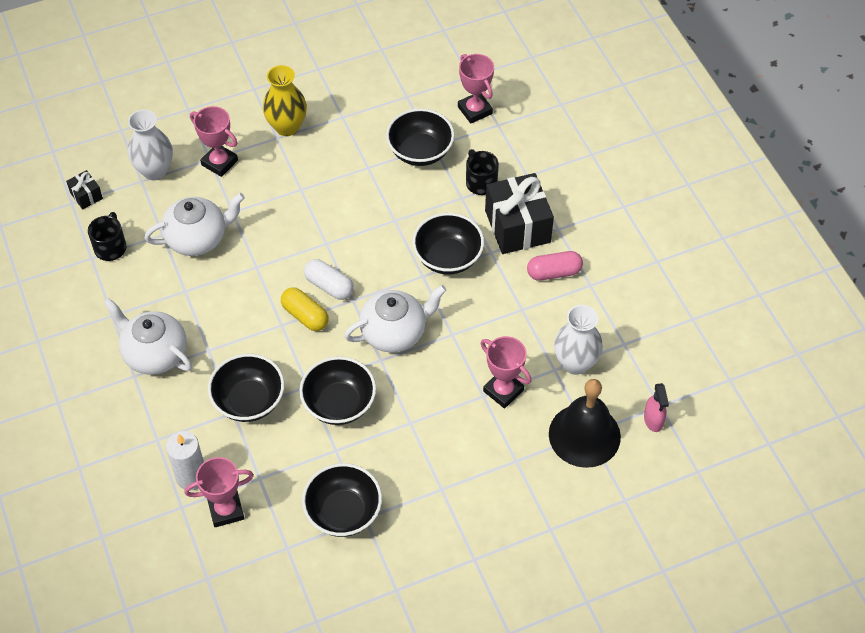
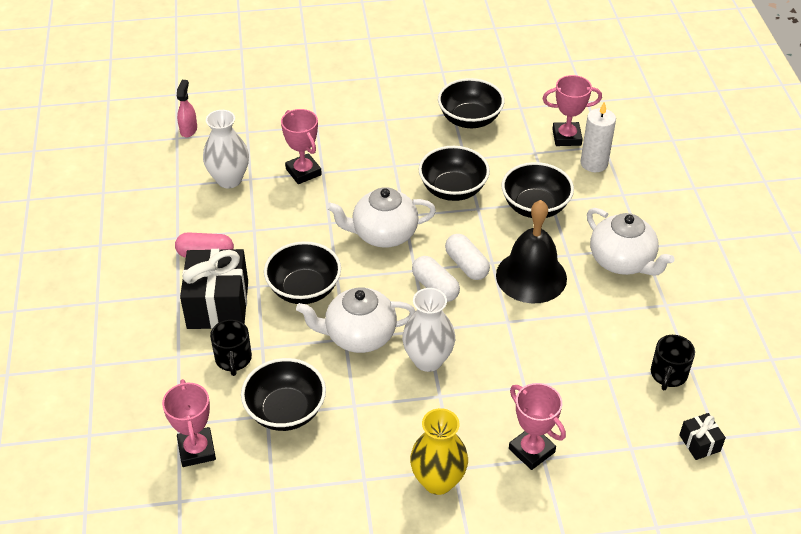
camera: 165 degrees left, 10 degrees down
(155, 170) = (613, 458): white vase -> white vase (428, 360)
(197, 238) = (568, 364): white teapot -> white teapot (359, 336)
(305, 316) = (466, 265): yellow capsule -> white capsule
(584, 435) = (251, 131): black bell -> black bell (531, 276)

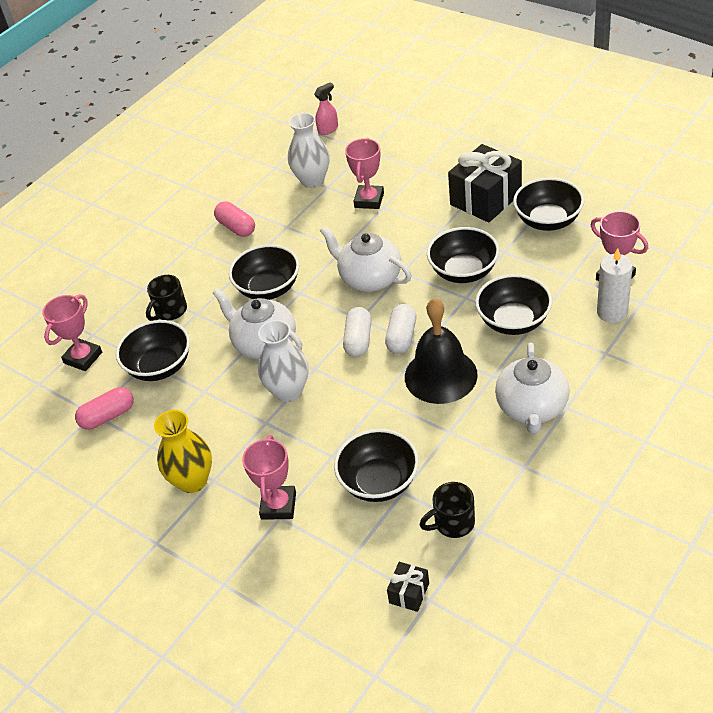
camera: 50 degrees right, 0 degrees up
(218, 305) = (204, 267): black gift -> black gift (486, 199)
(291, 482) = (108, 416): none -> pink capsule
(583, 381) = (379, 482): none -> black bowl

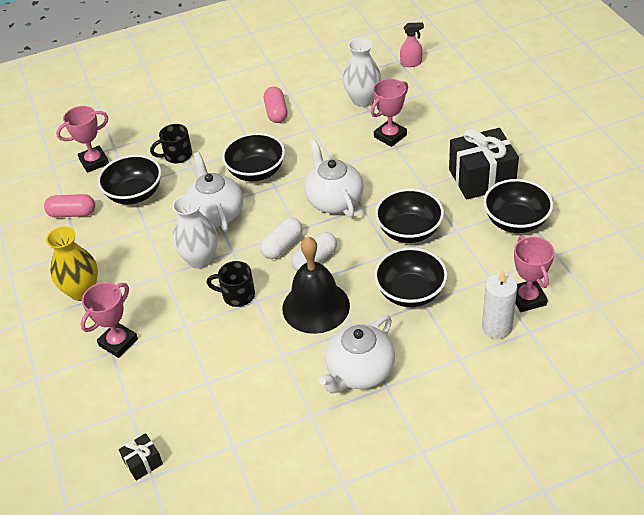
camera: 30 degrees right, 0 degrees up
(379, 482) = (198, 365): black bowl -> none
(453, 523) = (220, 428): black mug -> black mug (237, 295)

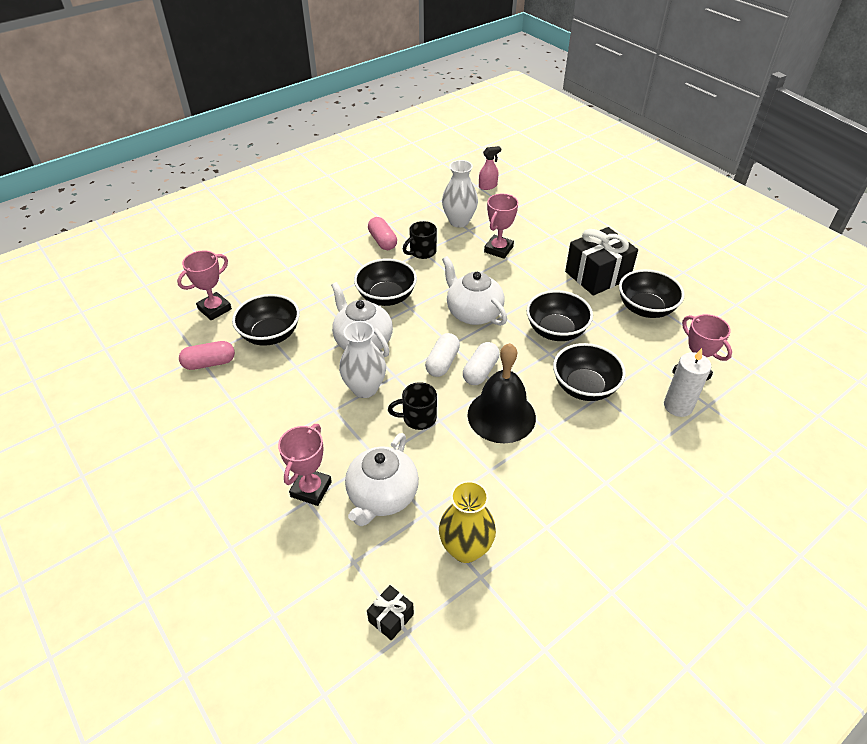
camera: 20 degrees left, 0 degrees up
(82, 291) = (250, 441): yellow vase -> yellow vase (465, 549)
(177, 155) = (300, 292): black mug -> black mug (422, 252)
(359, 372) = (573, 472): white teapot -> white teapot (382, 496)

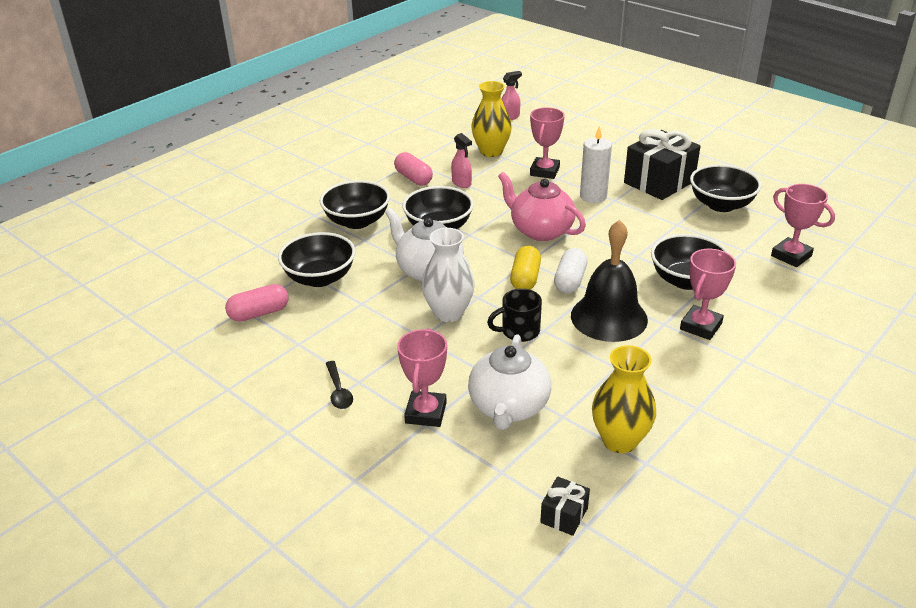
camera: 10 degrees left, 10 degrees down
(215, 309) = (244, 262): pink trophy -> pink trophy (701, 326)
(247, 454) = (338, 391): none -> black spoon
(422, 252) = (461, 183): black mug -> pink spray bottle
(442, 362) = (525, 278): white capsule -> yellow capsule
(459, 221) = (491, 151): white vase -> yellow vase
(473, 313) = (540, 230): white teapot -> pink teapot
(556, 330) = (635, 235): black bowl -> black bowl (357, 221)
(678, 406) = (789, 284): white candle -> white candle (593, 196)

